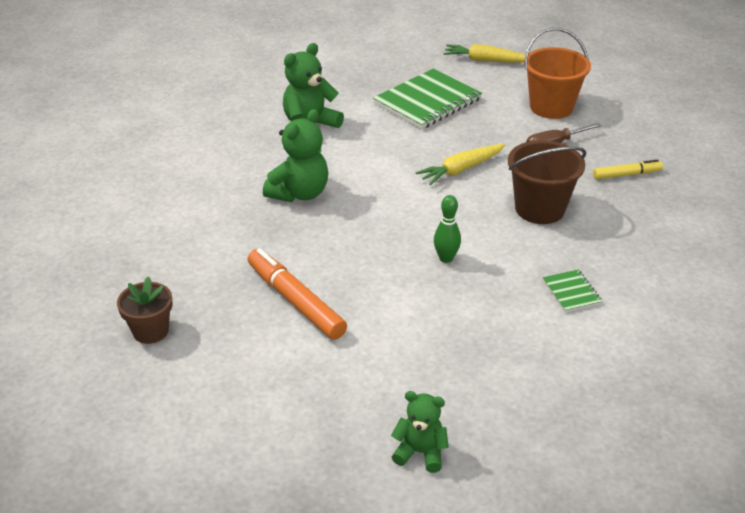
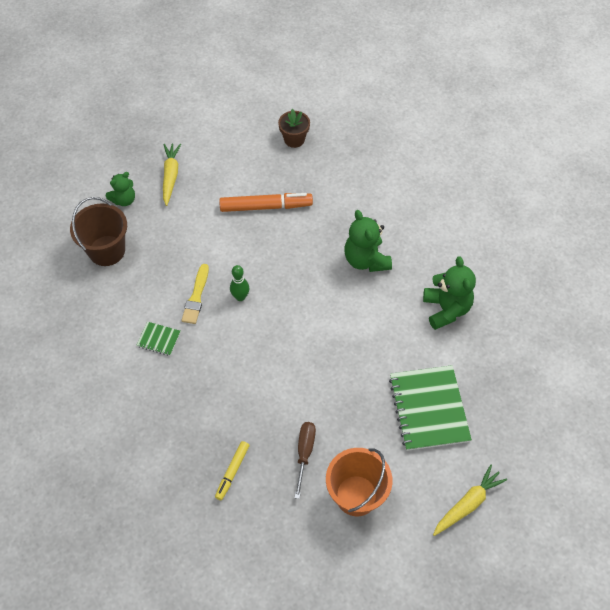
camera: 125 degrees right, 20 degrees up
(461, 170) = (321, 368): yellow carrot -> yellow carrot (171, 176)
(486, 292) = (196, 297): none -> yellow brush
(539, 209) = (242, 383): brown bucket -> brown bucket (107, 250)

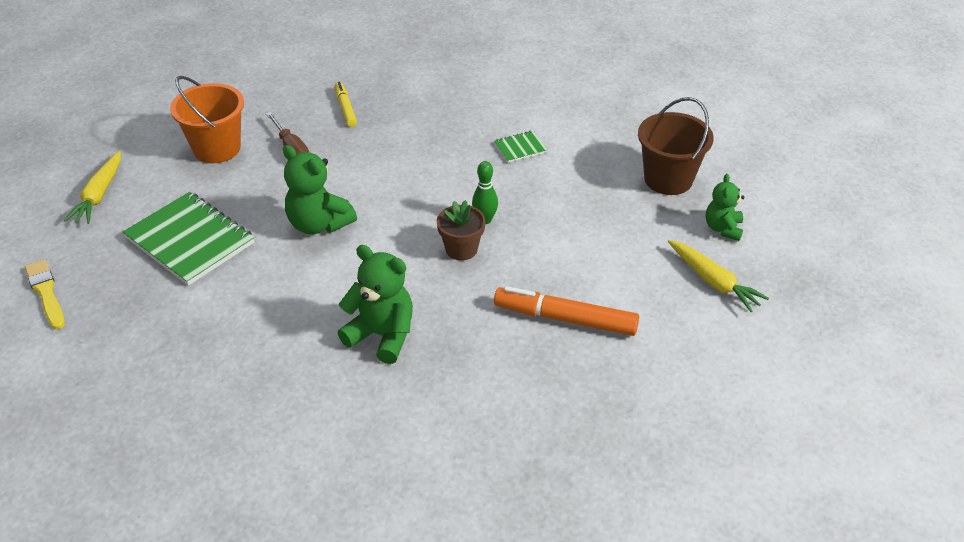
camera: 140 degrees right, 15 degrees down
(196, 297) = (529, 195): yellow brush -> yellow brush (46, 292)
(266, 206) = (565, 319): orange marker -> orange marker turned 60 degrees clockwise
(294, 139) = (633, 426): brown flower pot -> brown flower pot (461, 249)
(446, 309) = (235, 341): green teddy bear -> green teddy bear (318, 224)

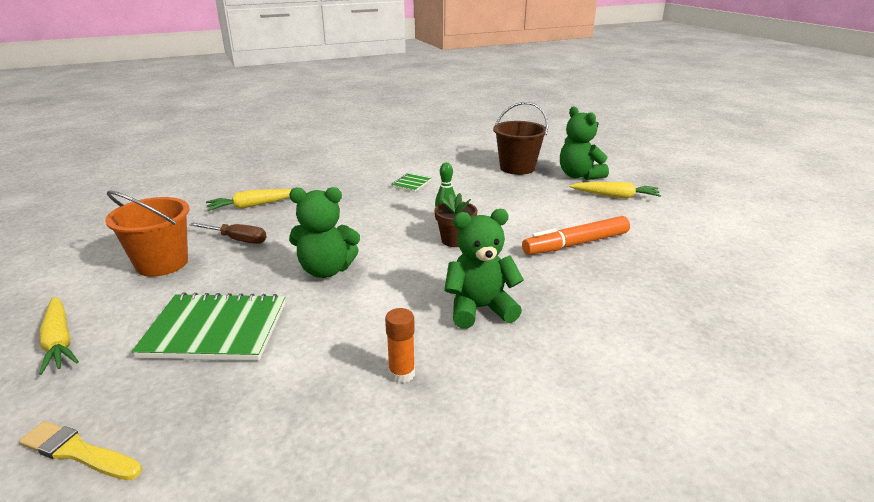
camera: 40 degrees left, 15 degrees down
(259, 355) = (402, 374): none -> orange glue stick
(345, 108) = (252, 205): yellow marker -> yellow carrot
(723, 228) = (579, 175): green teddy bear -> green teddy bear, size x1.59

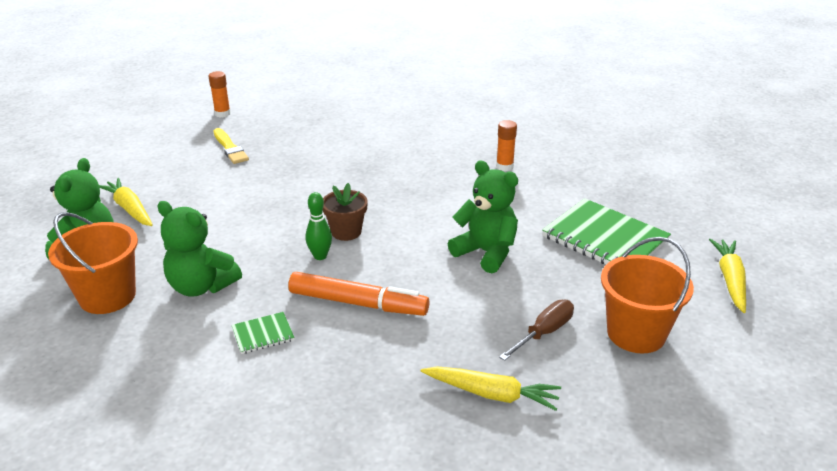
camera: 140 degrees left, 5 degrees up
(78, 452) = (702, 202): yellow brush -> yellow brush (230, 148)
(237, 240) = (544, 333): brown screwdriver -> brown screwdriver turned 75 degrees clockwise
(480, 309) = (413, 177): green teddy bear -> green teddy bear (201, 286)
(517, 168) = (107, 296): brown bucket -> orange bucket
(576, 244) = (268, 186): orange marker -> orange marker (358, 303)
(785, 286) = (222, 114): none -> orange glue stick

